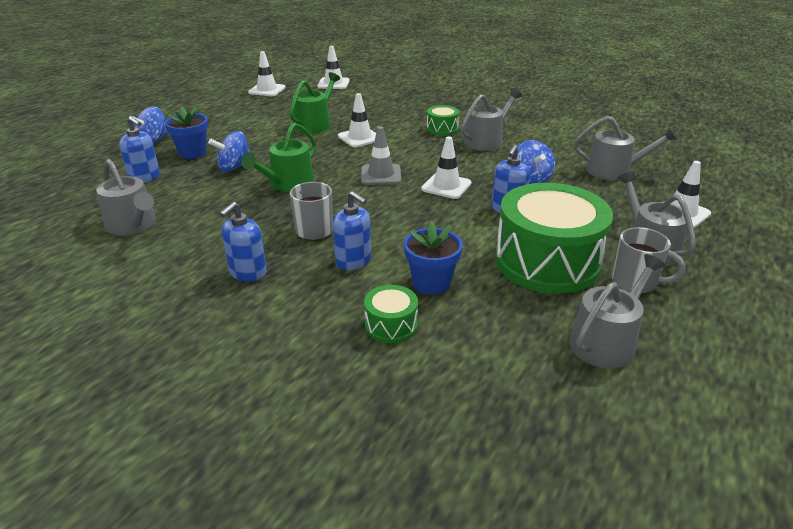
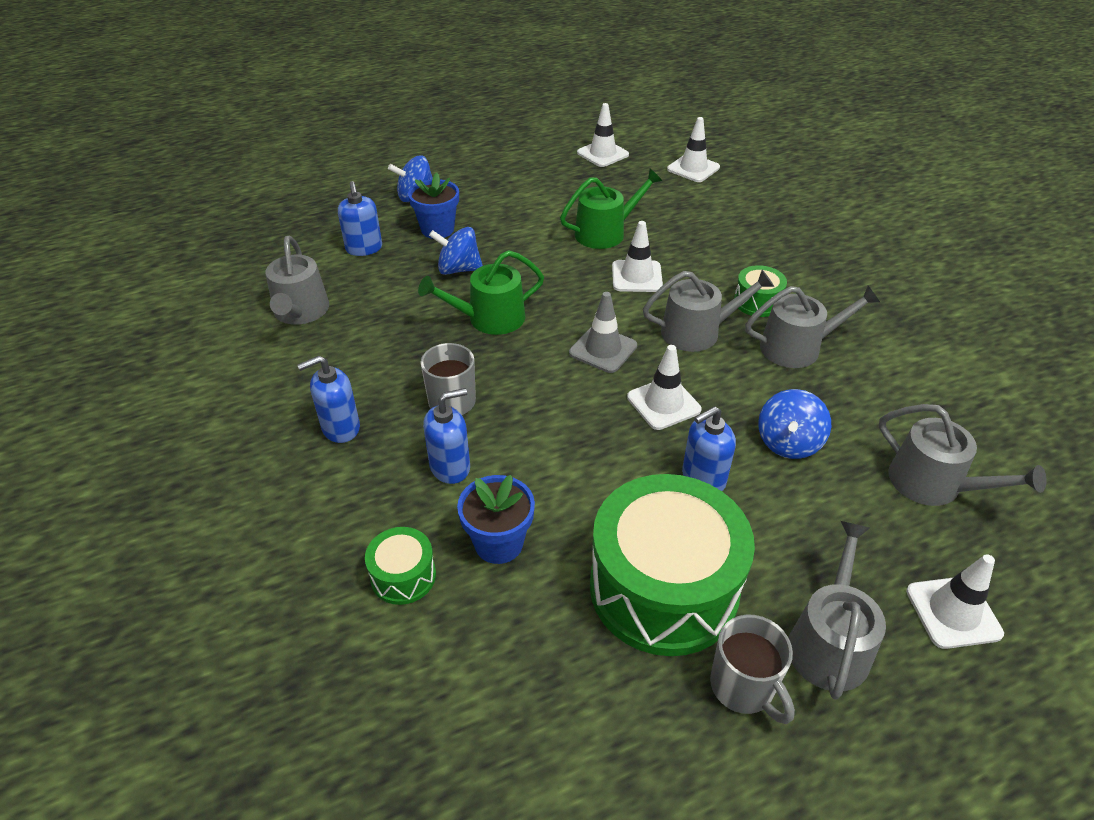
camera: 35 degrees right, 10 degrees up
(353, 261) = (450, 467): blue soap dispenser -> blue soap dispenser turned 105 degrees counterclockwise
(606, 341) = (607, 747): grey watering can -> grey watering can (698, 332)

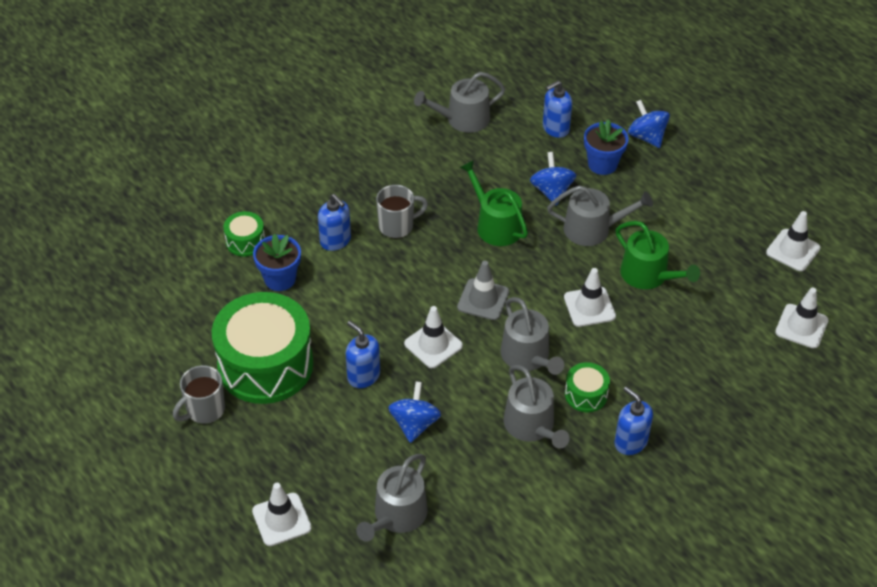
camera: 75 degrees right, 5 degrees up
(340, 428) = (354, 177): blue soap dispenser -> blue soap dispenser (630, 442)
(788, 442) = (414, 424): blue spinning top -> blue spinning top turned 90 degrees clockwise
(829, 641) = (244, 451): grey watering can -> grey watering can (593, 229)

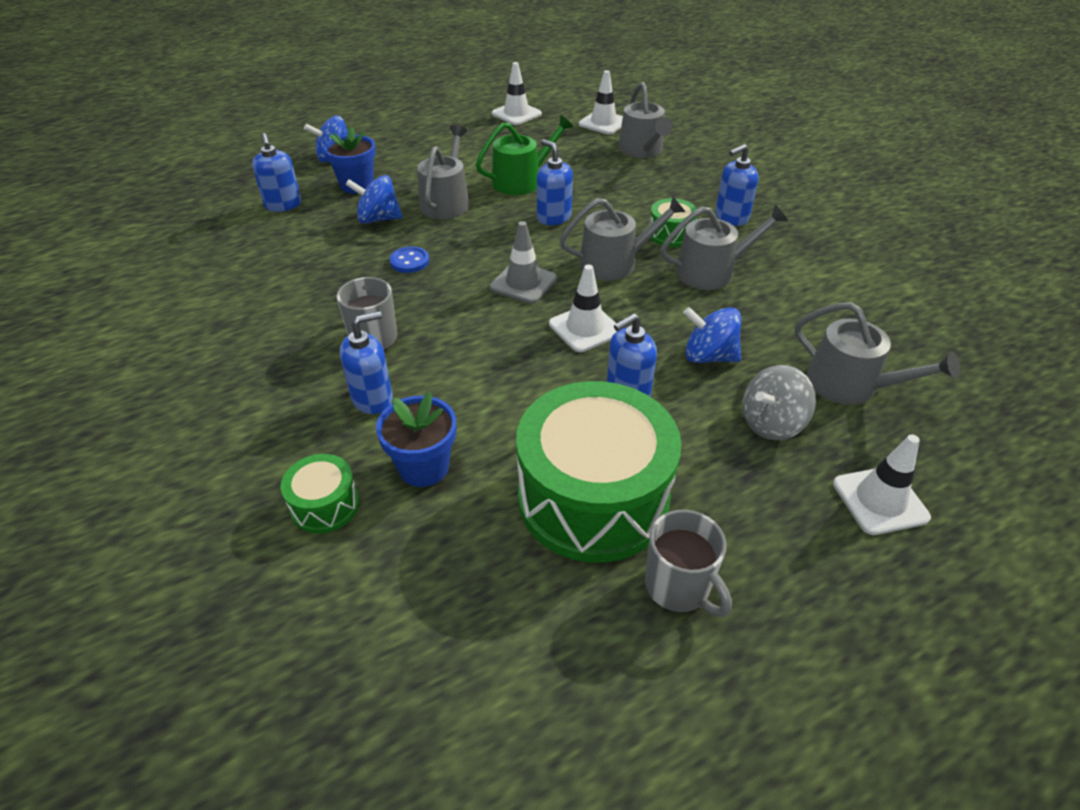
camera: 80 degrees left, 5 degrees down
(346, 461) = (771, 423): none -> grey spinning top
(462, 119) = (218, 265): grey watering can -> grey watering can (642, 150)
(495, 225) = (409, 261): green watering can -> blue button
(589, 307) = (553, 217): white traffic cone -> blue soap dispenser

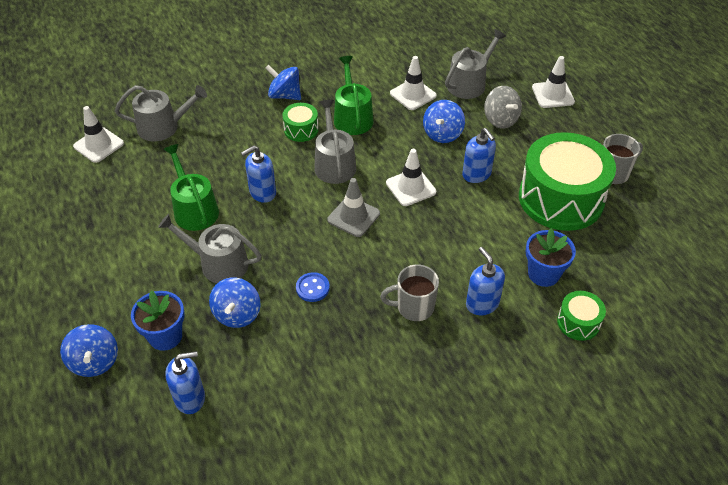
camera: 85 degrees left, 5 degrees up
(516, 114) = (50, 206): white traffic cone -> white traffic cone (413, 94)
(712, 271) = (352, 117): grey watering can -> green watering can
(731, 217) = (285, 95): blue soap dispenser -> blue spinning top

